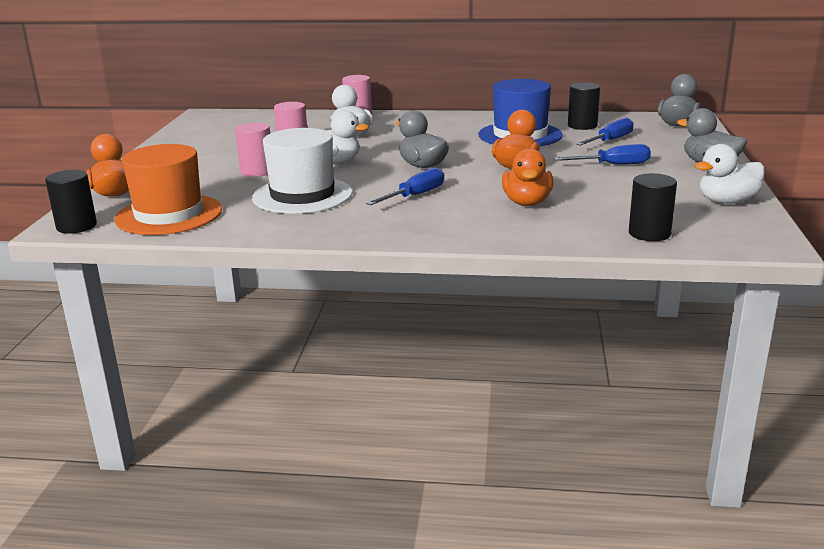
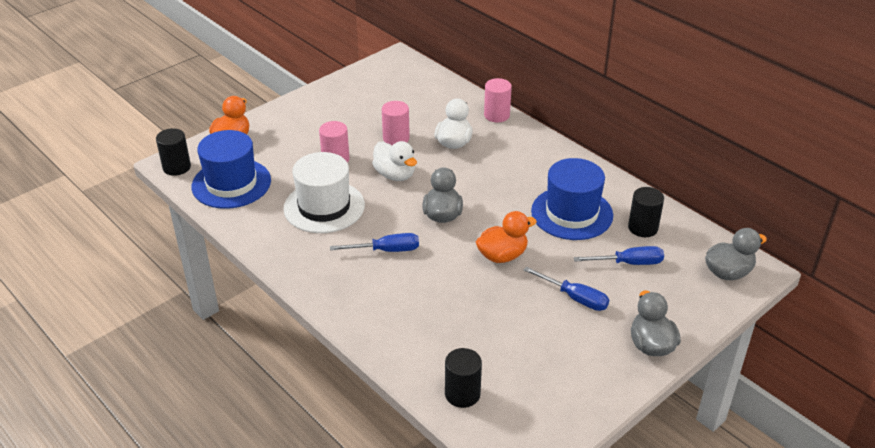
camera: 40 degrees right, 15 degrees up
(169, 215) = (231, 183): orange hat -> blue hat
(527, 203) = (441, 305): orange duck -> none
(727, 201) = (578, 398): white duck -> none

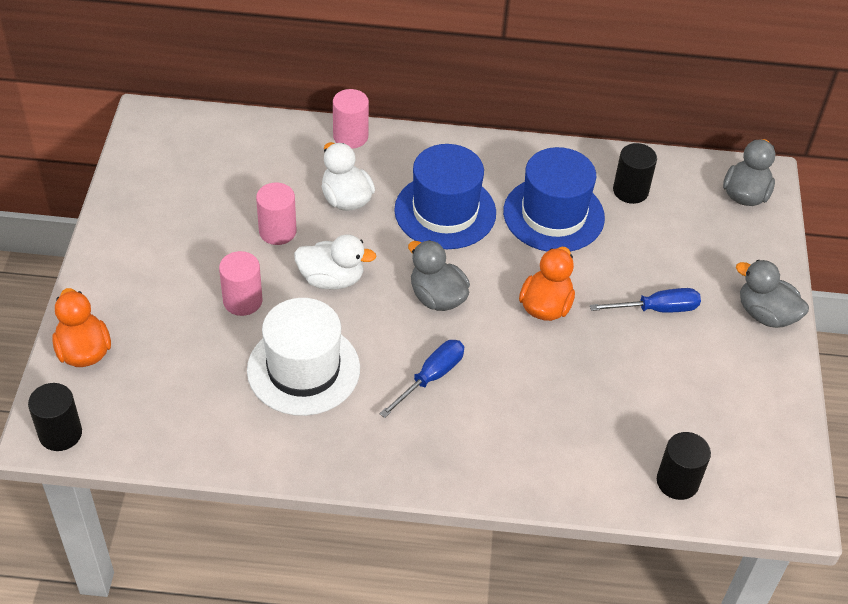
camera: 45 degrees left, 10 degrees up
(231, 183) = (159, 410): blue hat -> blue hat (445, 211)
(628, 263) = (660, 239): blue screwdriver -> none

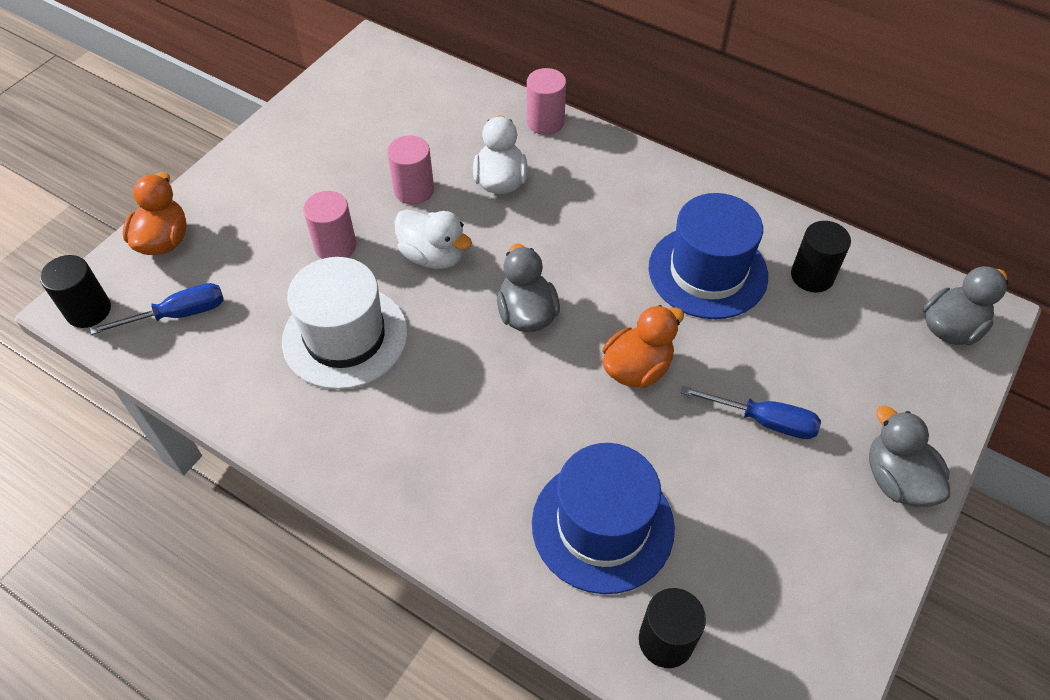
camera: 30 degrees right, 5 degrees up
(431, 377) = (465, 397): blue screwdriver -> blue screwdriver (178, 314)
(445, 211) = (592, 228): blue hat -> blue hat (602, 525)

